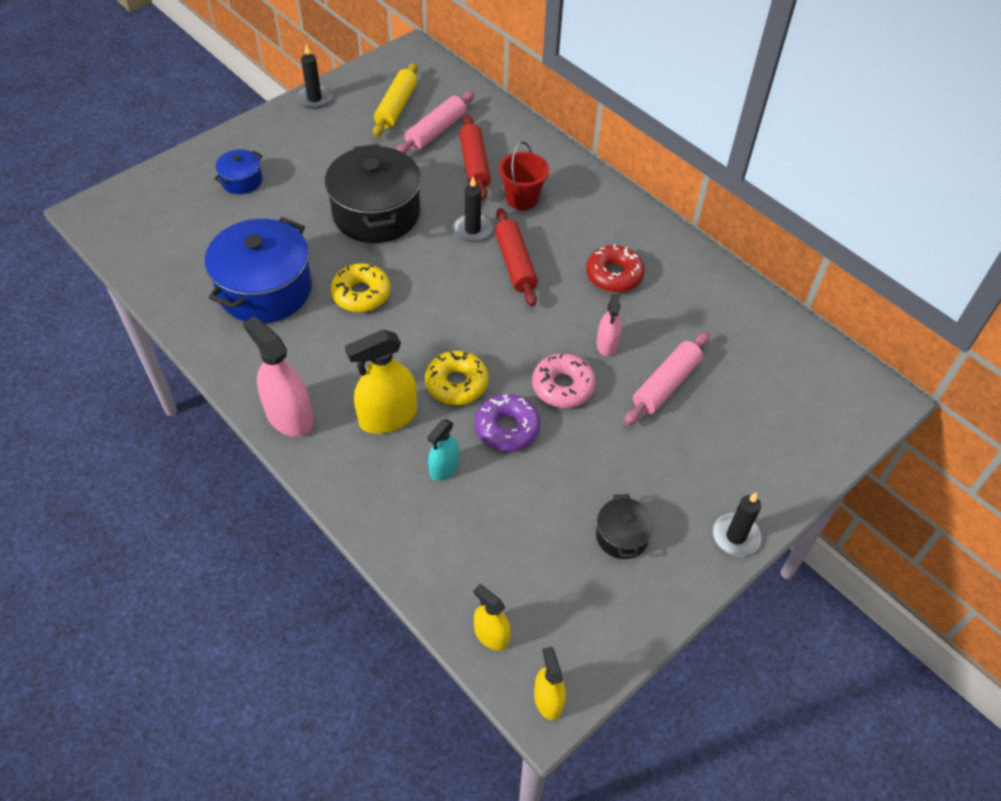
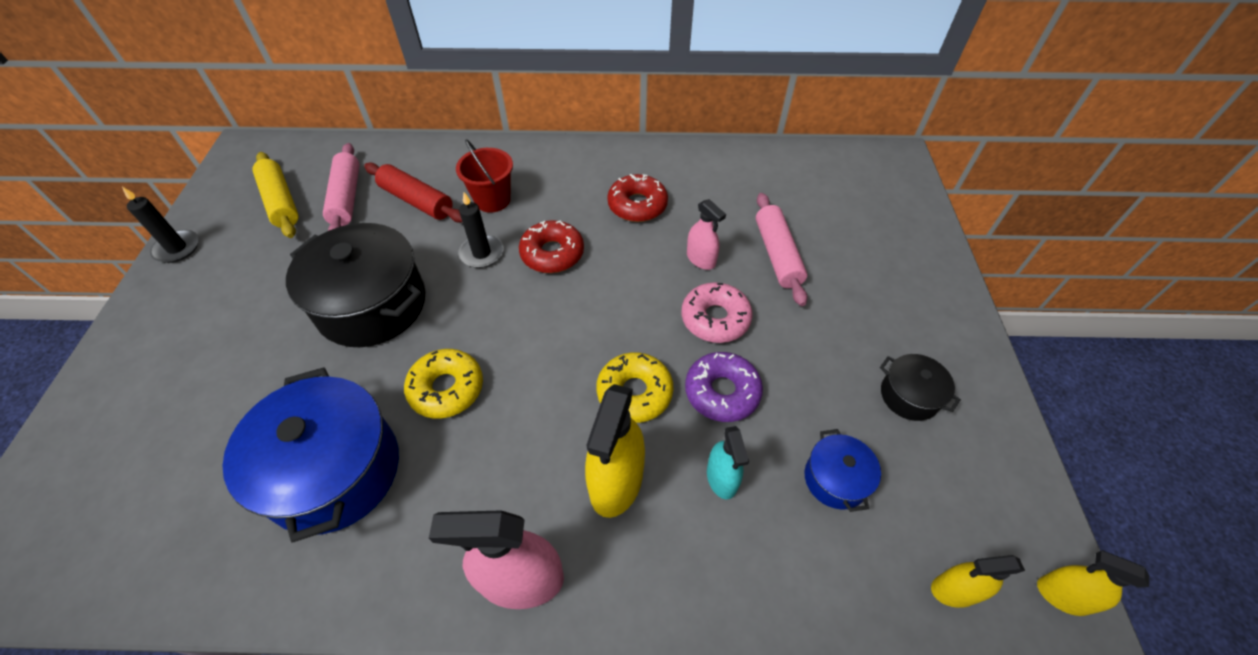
camera: 45 degrees left, 0 degrees up
(242, 181) = (174, 382): blue pot -> blue pot (835, 479)
(515, 264) = (552, 253): red rolling pin -> red donut
(735, 536) = (963, 322): black candle -> none

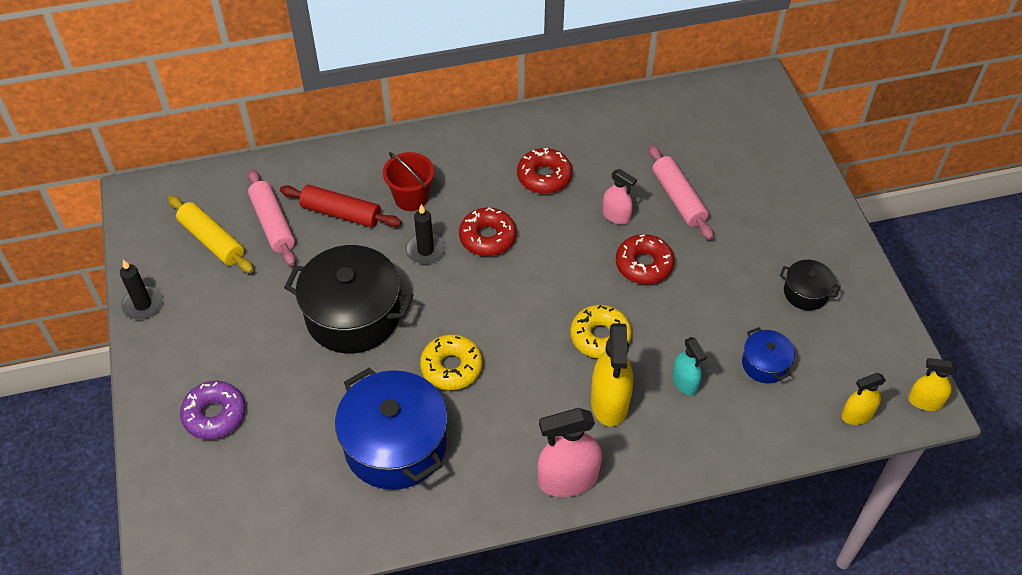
camera: 15 degrees left, 0 degrees up
(715, 319) = (644, 265): pink donut -> red donut
(722, 392) = (666, 321): purple donut -> purple donut (214, 415)

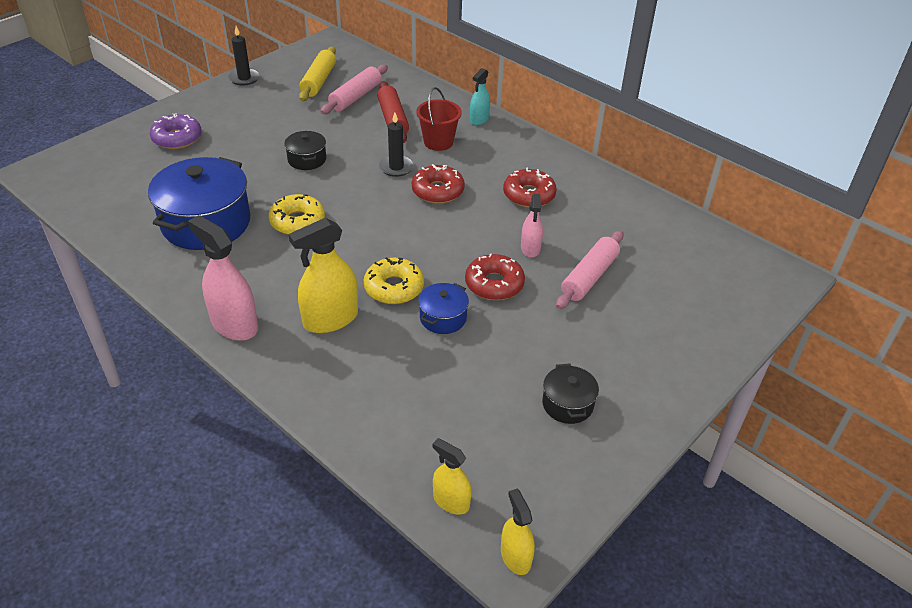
camera: 55 degrees right, 10 degrees down
(353, 315) = (307, 159): black pot -> black pot, size x0.48
(685, 382) = (389, 358): turquoise spray bottle -> turquoise spray bottle (479, 119)
(765, 364) = (455, 405): blue pot -> blue pot (443, 318)

